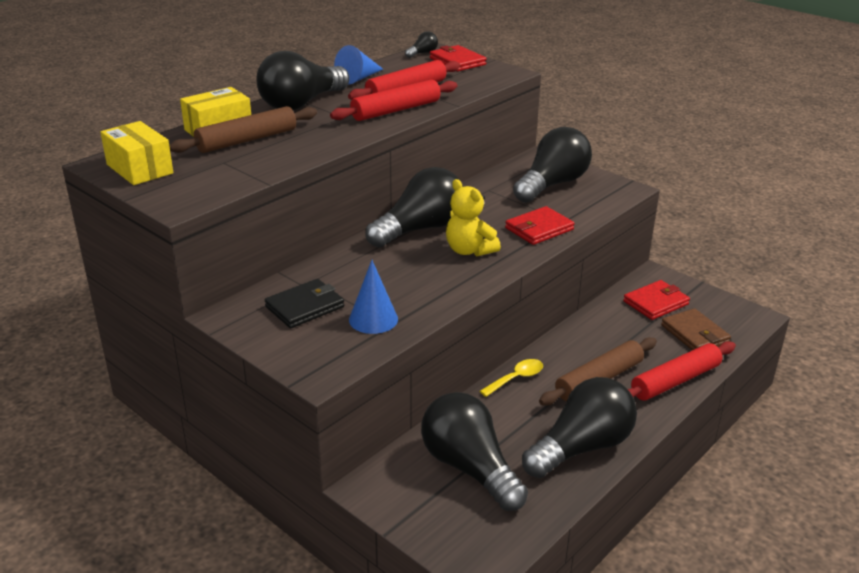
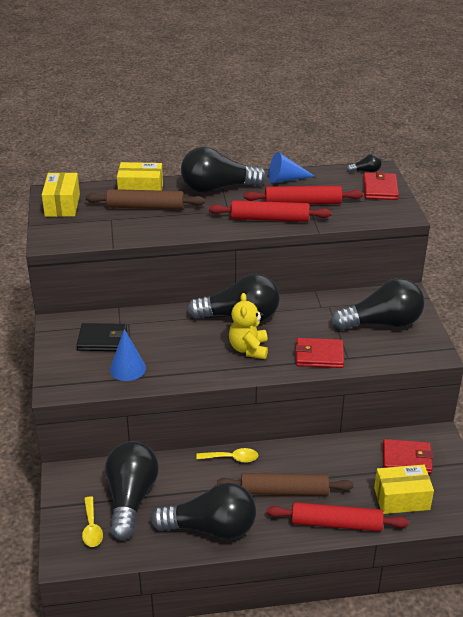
camera: 40 degrees right, 5 degrees up
(467, 519) = (92, 528): none -> yellow spoon
(695, 334) = (401, 499): brown wallet -> yellow box

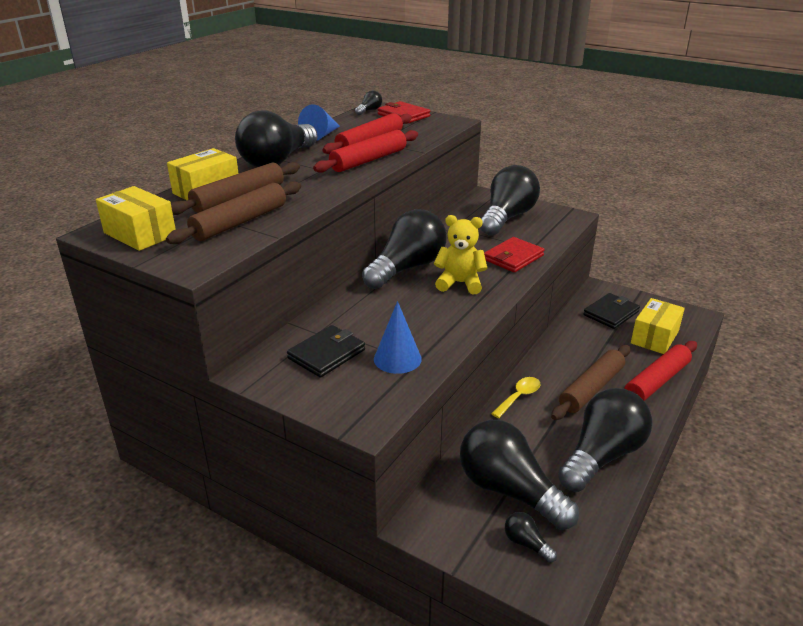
camera: 50 degrees left, 5 degrees down
(92, 528) = (526, 544): yellow spoon -> black light bulb
(115, 226) = (240, 222): none -> brown rolling pin
(249, 349) = (460, 283): yellow teddy bear -> yellow teddy bear turned 150 degrees clockwise
(406, 459) = (611, 313): red wallet -> black wallet

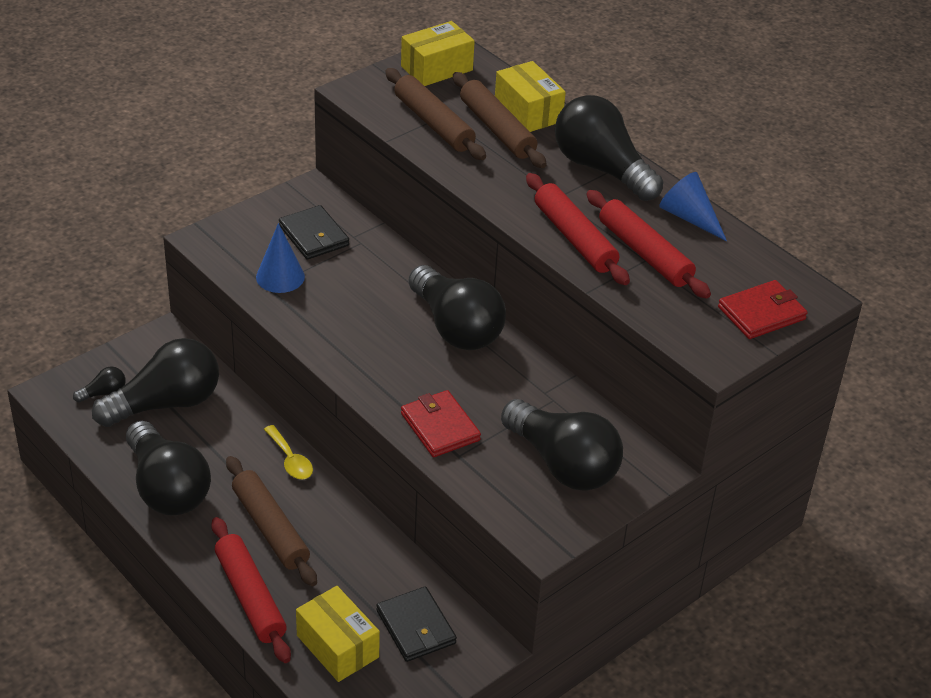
camera: 105 degrees right, 10 degrees up
(369, 111) = (796, 284): black light bulb -> none
(460, 283) = (399, 359): yellow teddy bear -> none

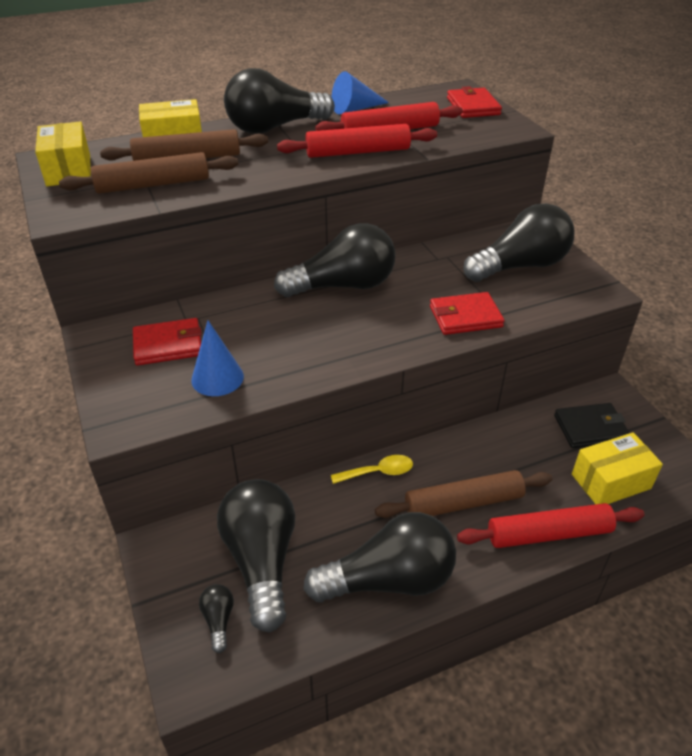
camera: 70 degrees left, 0 degrees up
(314, 236) = (168, 345): black wallet -> red wallet

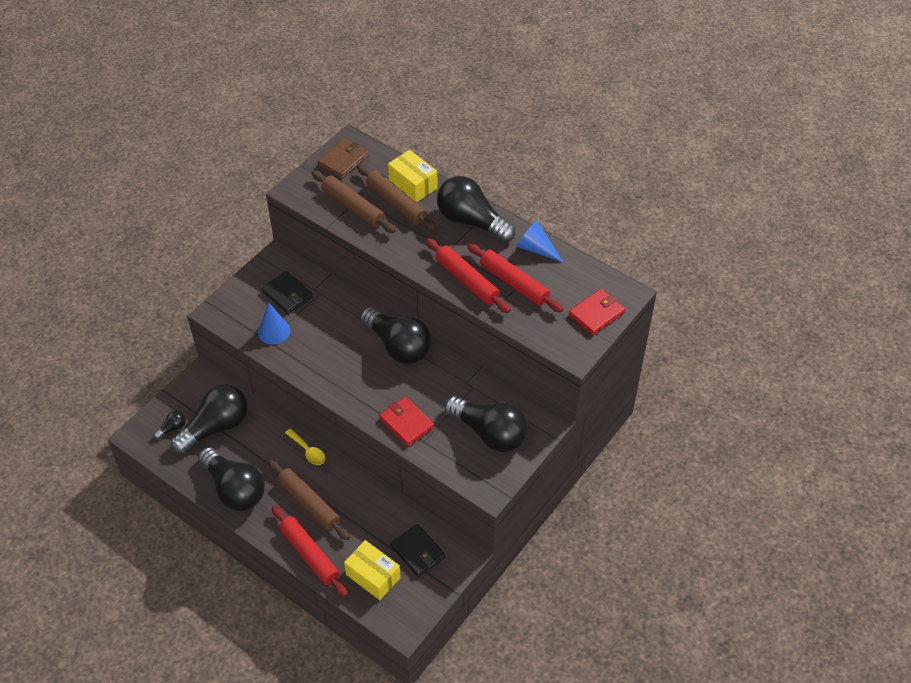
camera: 60 degrees right, 10 degrees up
(69, 170) = (343, 160): yellow box -> brown wallet
(168, 345) = (287, 294): red wallet -> black wallet

